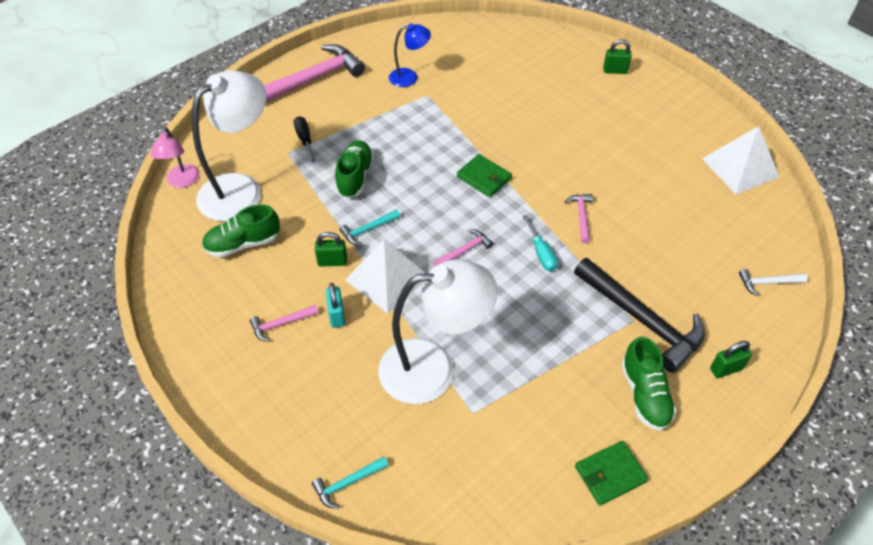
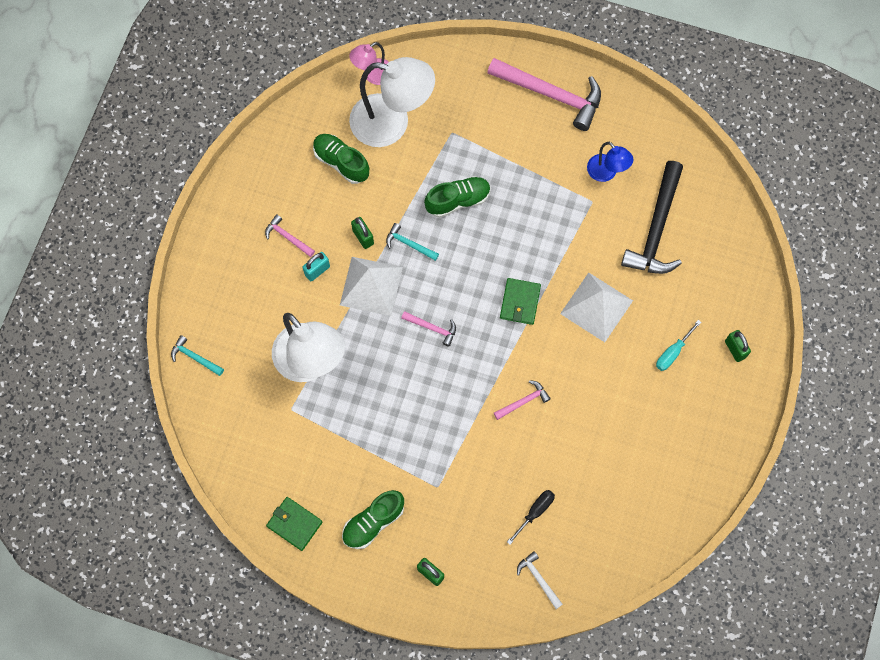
camera: 60 degrees right, 20 degrees up
(305, 140) = (474, 135): black screwdriver -> black screwdriver (535, 512)
(541, 253) = (464, 387): turquoise screwdriver -> turquoise screwdriver (673, 352)
(642, 320) = (441, 493): black hammer -> black hammer (656, 229)
(740, 167) = (667, 512): white pyramid -> white pyramid (596, 307)

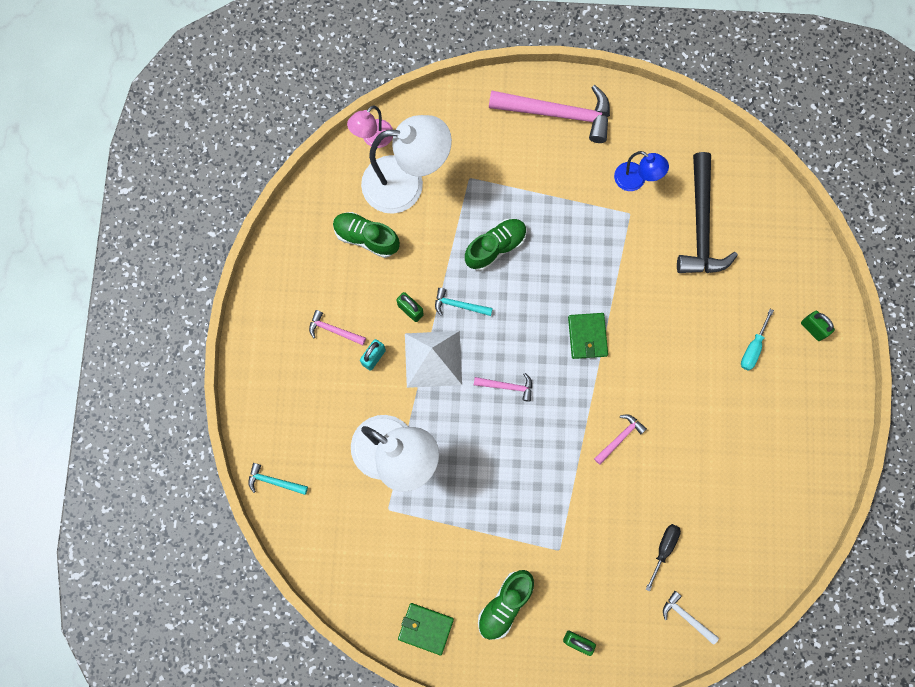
camera: 15 degrees left, 5 degrees up
(596, 307) = (664, 321): white pyramid -> none

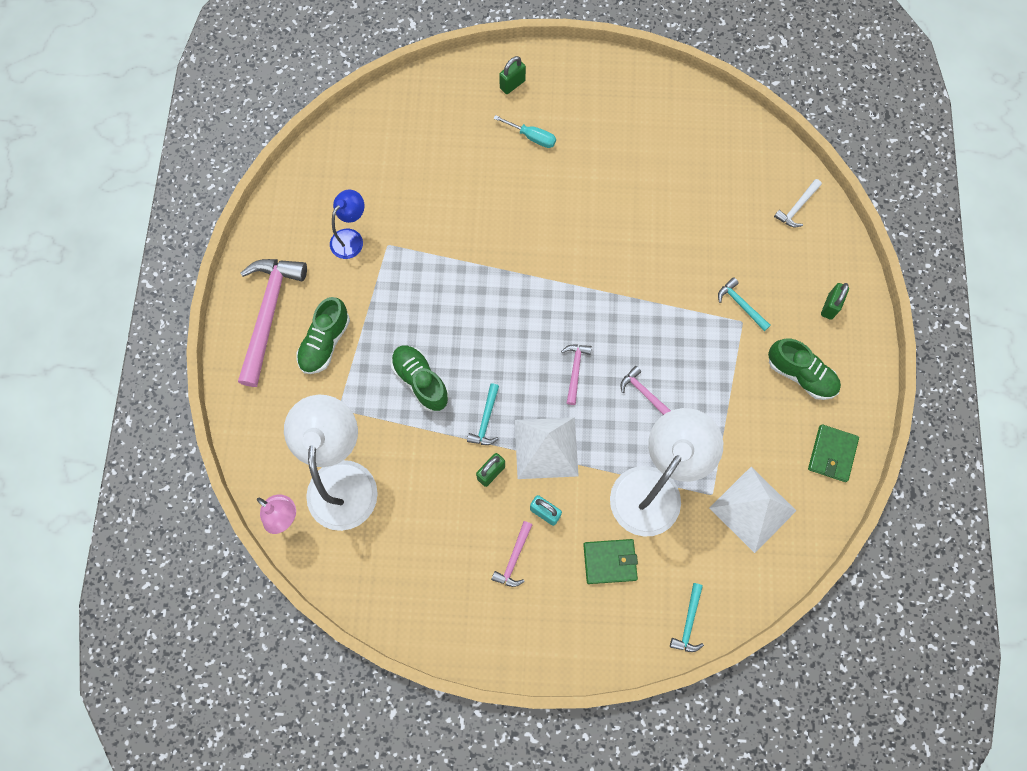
camera: 90 degrees left, 5 degrees down
(366, 238) = (405, 523): green shoe -> green shoe (325, 342)
(374, 547) = (752, 509): none -> white pyramid
(577, 550) = (741, 304): none -> turquoise hammer
(587, 336) = (520, 290): green wallet -> green wallet (610, 562)
(620, 438) = (626, 261): pink hammer -> pink hammer (644, 393)
(663, 549) = (734, 225): black screwdriver -> none
(700, 225) = (403, 178): black hammer -> none

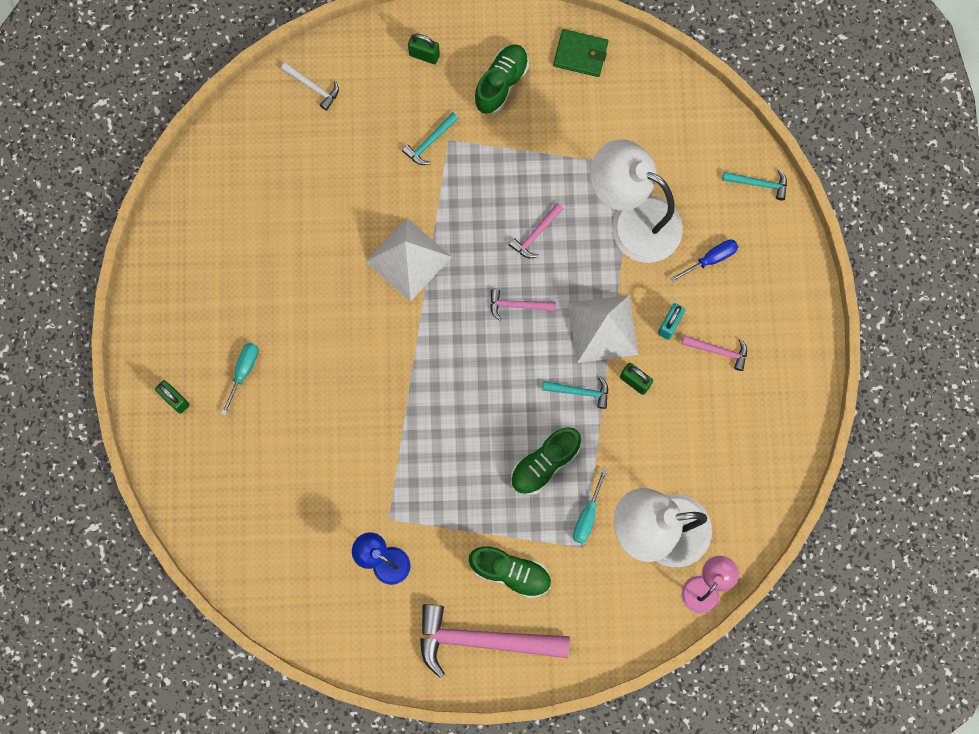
camera: 95 degrees left, 5 degrees up
(367, 415) = (587, 515): none -> turquoise screwdriver
(610, 562) = (710, 259): green wallet -> blue screwdriver
(752, 509) = (643, 127): white pyramid -> white pyramid (408, 259)

